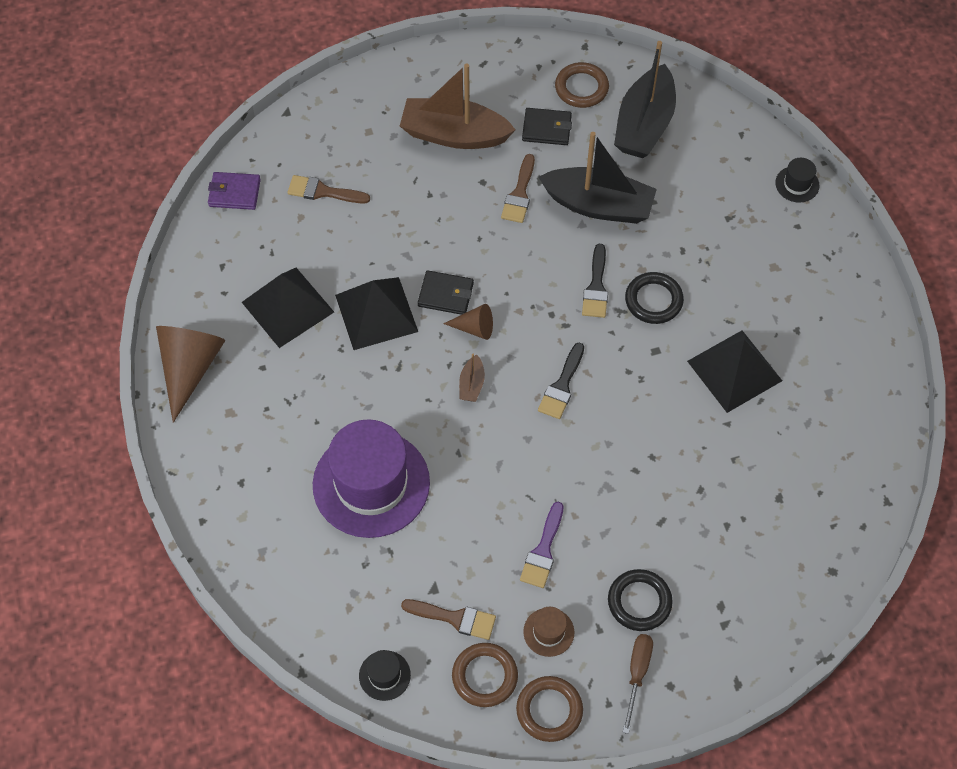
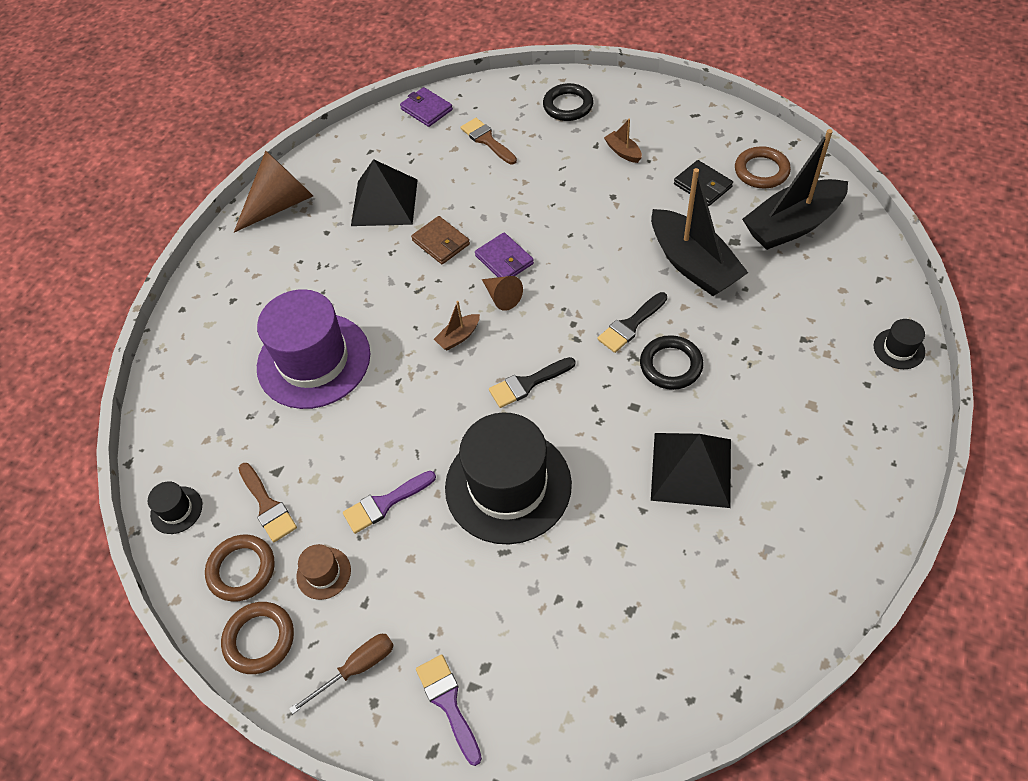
camera: 45 degrees right, 5 degrees down
(376, 313) = (441, 242): black pyramid -> brown wallet
(446, 295) = (504, 260): black wallet -> purple wallet
(454, 134) = (623, 152): brown boat -> brown boat, size x0.43
(519, 194) = (634, 220): brown brush -> none
(620, 473) = (508, 485): none -> black hat
(639, 602) = (419, 606): black ring -> black ring (568, 106)
(719, 646) = (448, 703): none -> purple brush

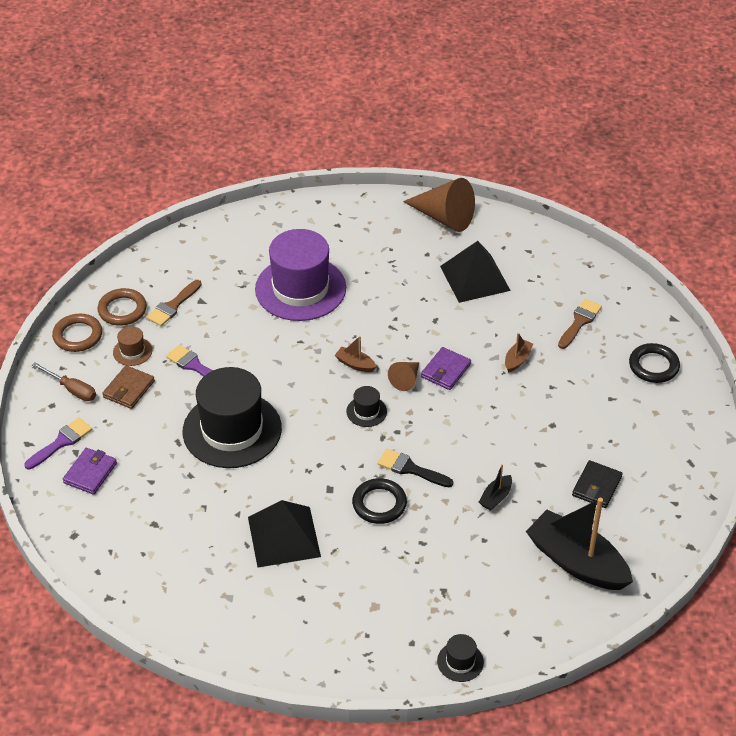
camera: 65 degrees right, 10 degrees down
(176, 510) = (155, 262): black hat -> black hat (366, 411)
(426, 109) = (597, 271): purple wallet -> purple wallet (90, 473)
(441, 242) = (447, 326): brown wallet -> brown wallet (129, 389)
(527, 383) = (326, 418): black brush -> none
(623, 152) = (612, 419): brown boat -> brown boat (517, 360)
(693, 264) = (495, 497): black boat -> black boat, size x0.43
(761, 171) = (637, 527): brown ring -> none

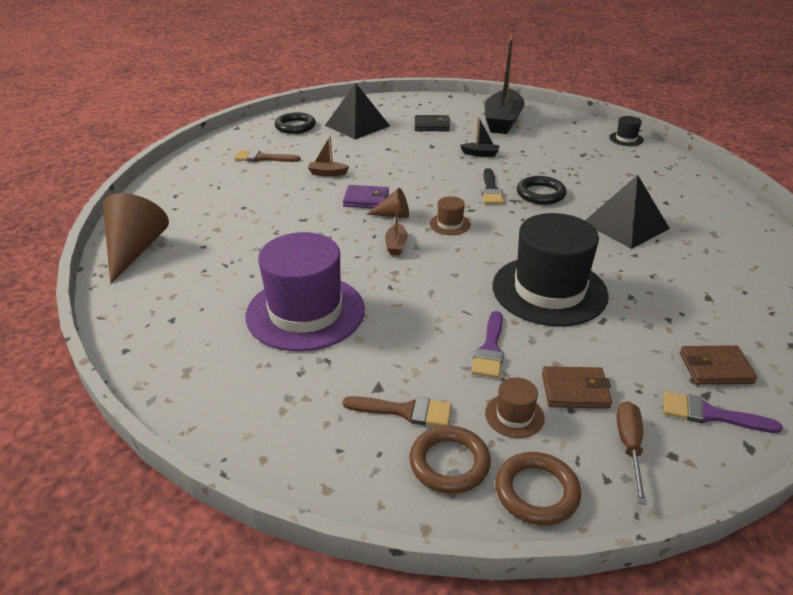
camera: 115 degrees left, 10 degrees down
(90, 473) = (715, 368): purple wallet -> brown wallet
(366, 411) = (450, 224): black hat -> brown hat
(475, 278) = (229, 212): black pyramid -> black pyramid (357, 125)

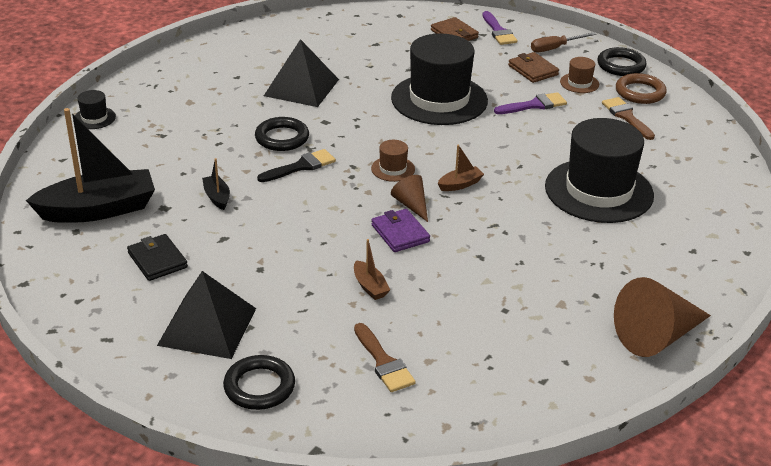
camera: 125 degrees left, 0 degrees up
(305, 312) = (599, 191): purple hat -> black hat
(536, 492) = (621, 65): brown ring -> black ring

